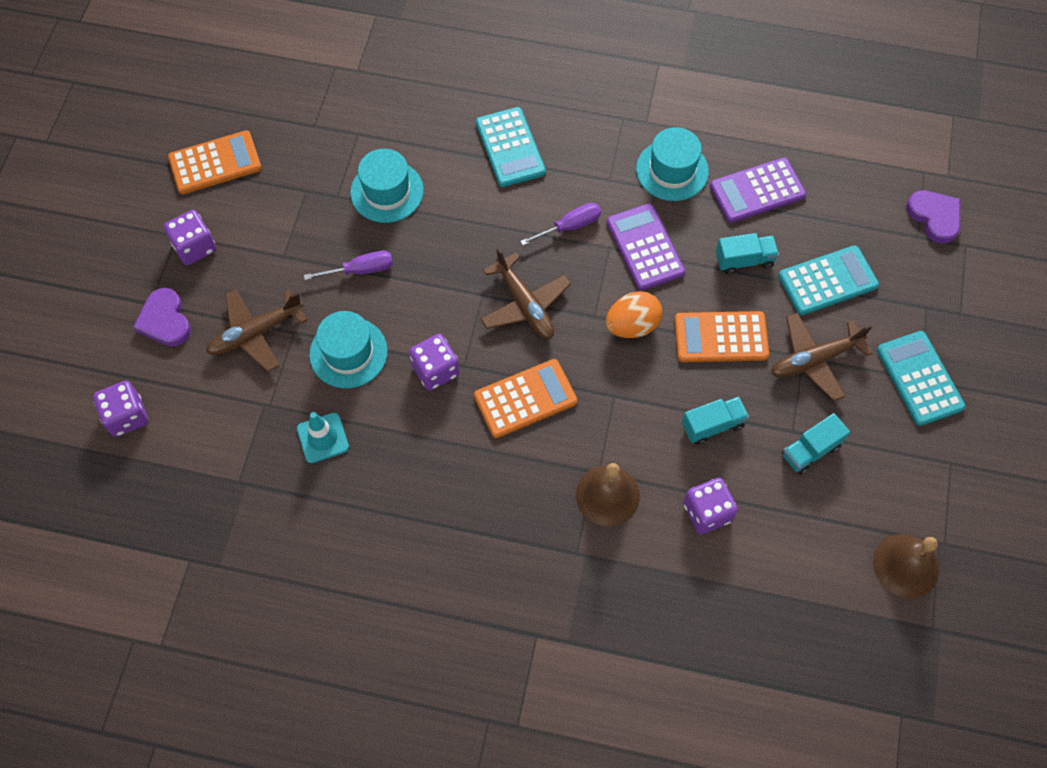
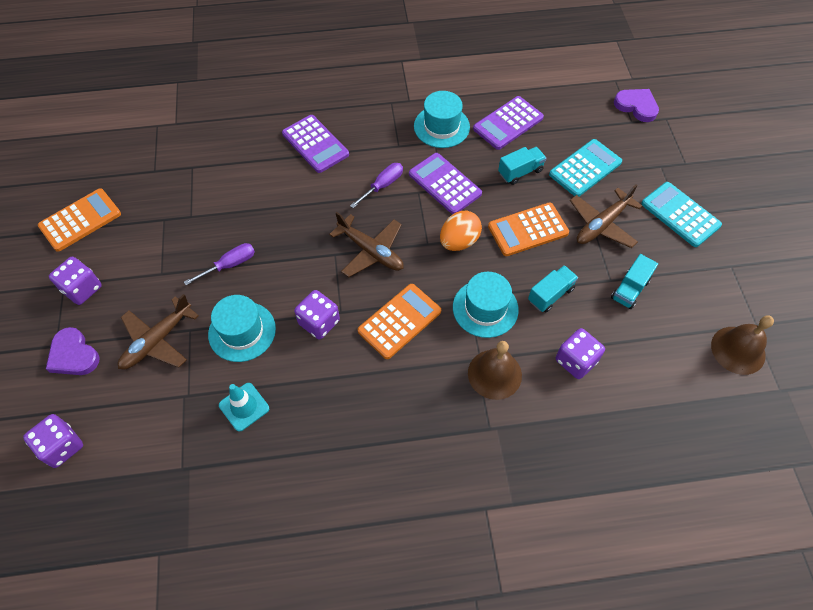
camera: 20 degrees left, 5 degrees down
(387, 191) = (230, 201): turquoise hat -> turquoise hat (485, 308)
(510, 147) = (315, 144): turquoise calculator -> purple calculator

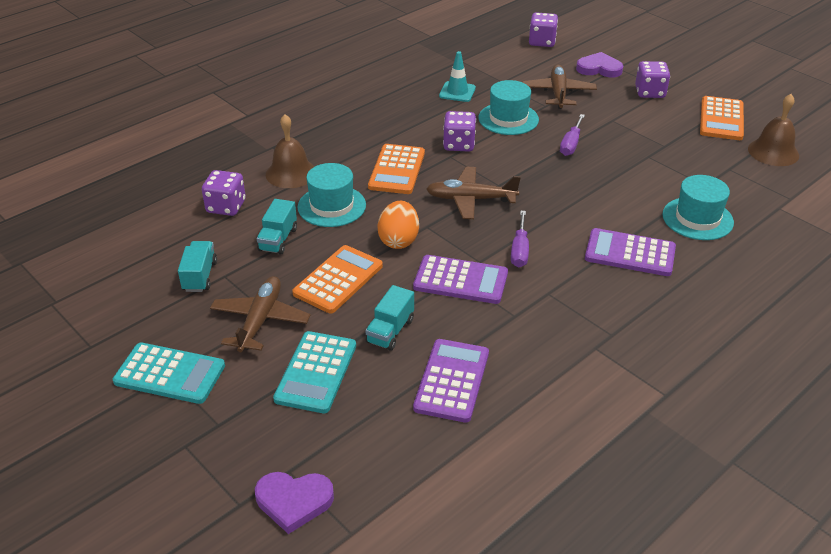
camera: 145 degrees right, 20 degrees down
(441, 126) = (525, 336): turquoise hat -> turquoise hat (697, 218)
(738, 350) = (68, 275): brown bell -> brown bell (773, 152)

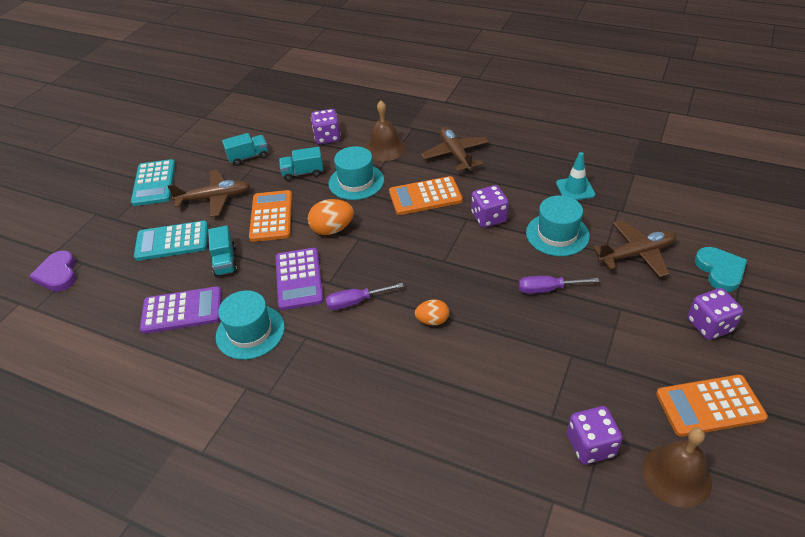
camera: 70 degrees right, 5 degrees up
(338, 280) = (271, 216): orange calculator -> orange calculator turned 105 degrees counterclockwise
(390, 331) = (225, 261): turquoise truck -> turquoise truck turned 105 degrees counterclockwise
(470, 199) = (411, 250): brown plane -> brown plane (455, 154)
(542, 42) = (731, 213): purple dice -> purple dice (590, 445)
(572, 212) = (432, 320): none -> orange egg
(599, 68) = (720, 271): purple heart -> turquoise heart
(630, 253) = (391, 379): purple calculator -> none
(697, 218) = (481, 423): turquoise hat -> turquoise hat (250, 332)

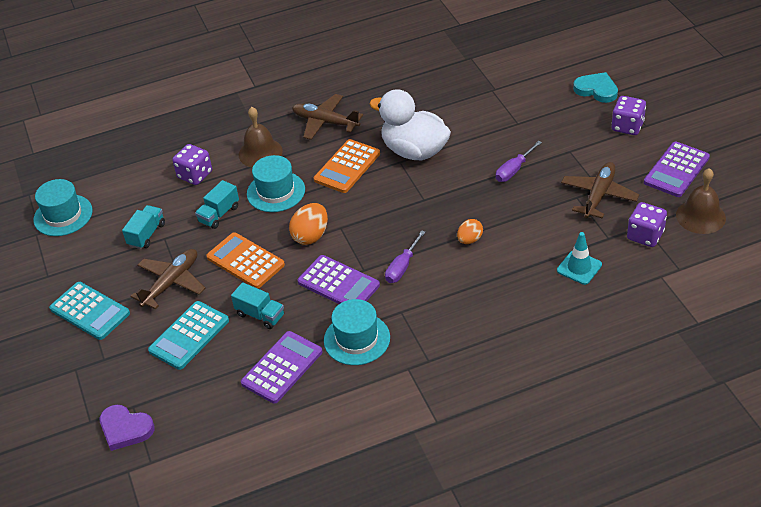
camera: 45 degrees left, 0 degrees up
(489, 218) = (414, 151): purple dice -> white duck
(557, 234) = (474, 131): turquoise hat -> turquoise hat (63, 215)
(575, 189) = (446, 93): turquoise traffic cone -> turquoise traffic cone (579, 267)
(637, 254) = (538, 111): brown plane -> brown plane (599, 195)
(709, 406) = (676, 170): orange calculator -> purple calculator

